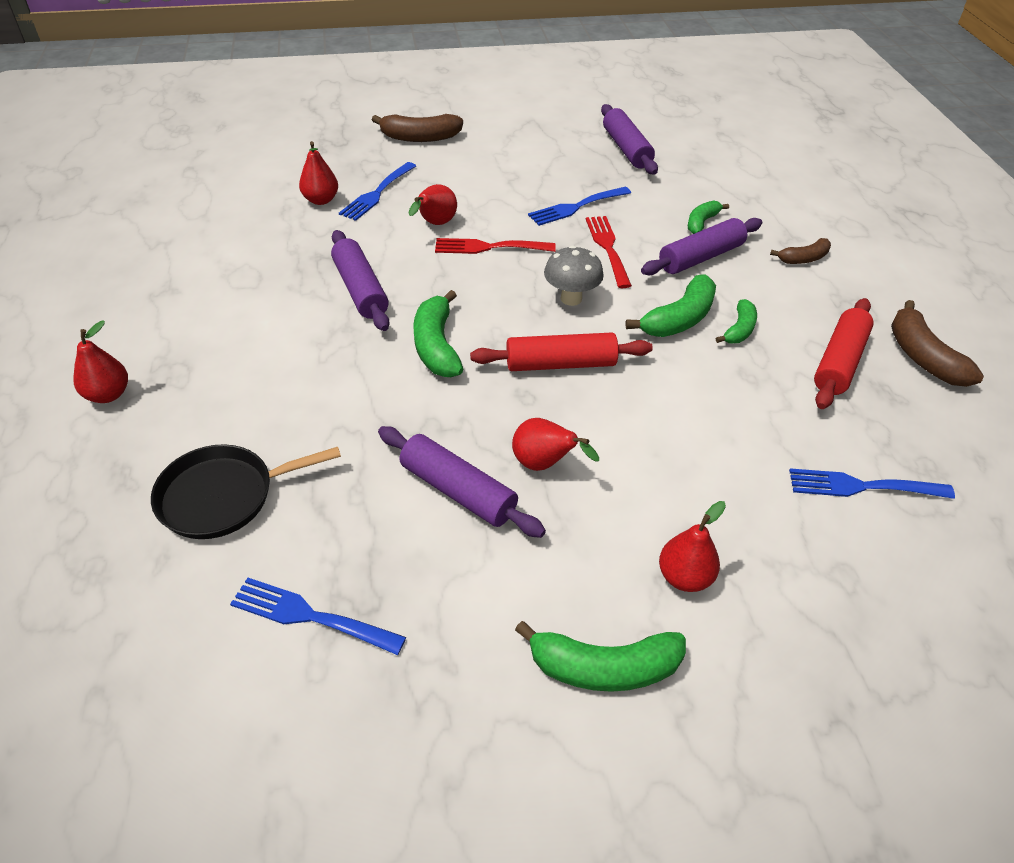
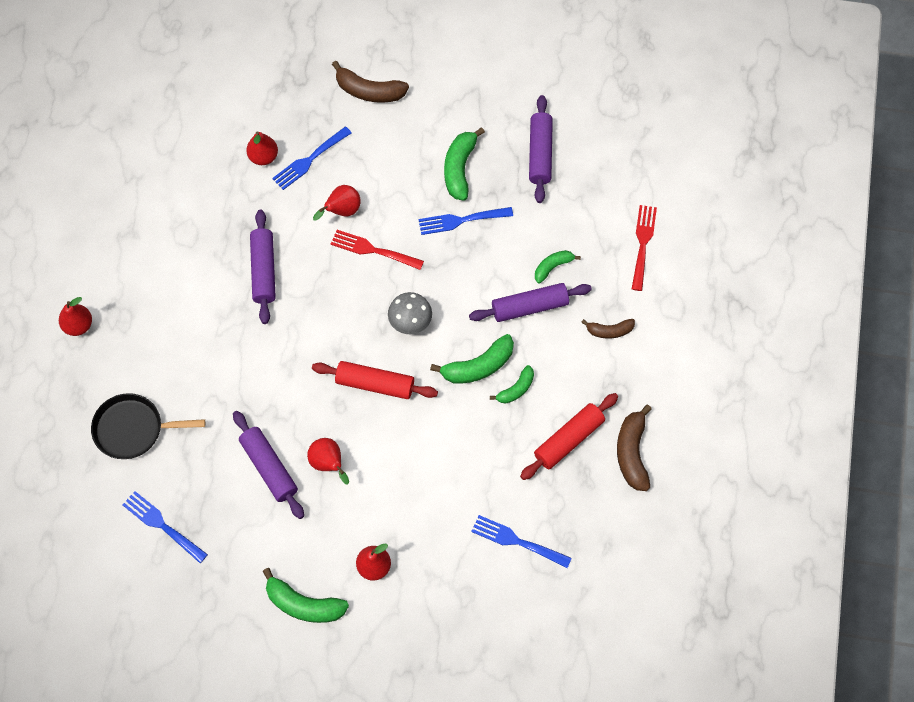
camera: 20 degrees right, 20 degrees up
(436, 346) = (298, 343): green banana -> green banana (459, 168)
(608, 248) = (463, 276): red fork -> red fork (643, 244)

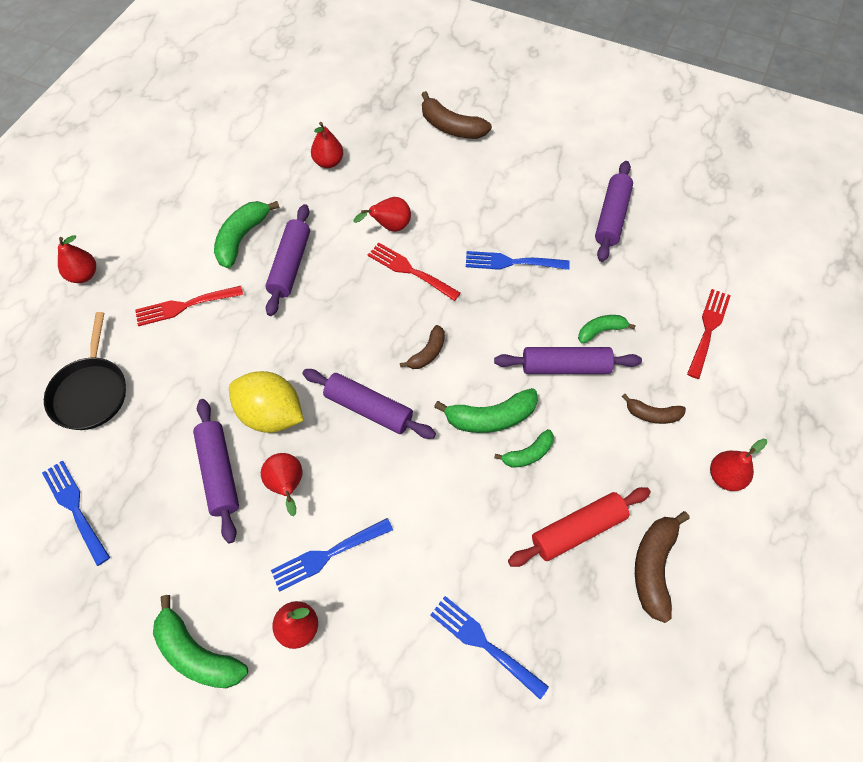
camera: 15 degrees right, 5 degrees down
(133, 429) = (90, 392): black pan -> black pan turned 105 degrees counterclockwise
(183, 332) = (185, 306): none -> red fork
(294, 409) = (271, 414): none -> yellow lemon
(310, 160) = (373, 174): blue fork -> blue fork (328, 554)
(375, 384) = (368, 409): red rolling pin -> purple rolling pin
(410, 323) = (427, 353): grey mushroom -> brown banana
(459, 168) = (523, 213): green banana -> green banana (242, 238)
(675, 368) = (725, 477): none -> red pear

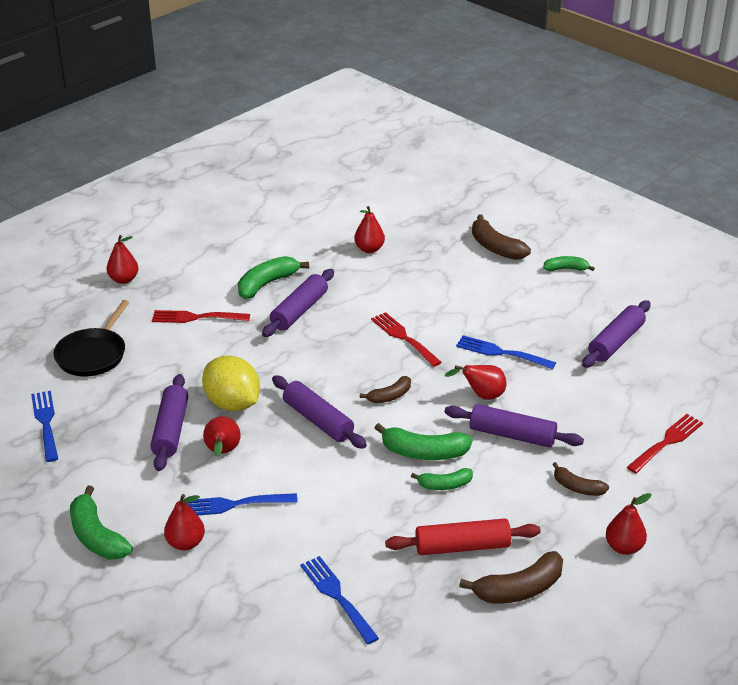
camera: 20 degrees right, 25 degrees down
(390, 227) = (401, 304): red pear -> red pear (482, 396)
(601, 331) = (560, 418): green banana -> green banana (566, 269)
(653, 567) = (519, 589): brown banana -> brown banana turned 150 degrees counterclockwise

